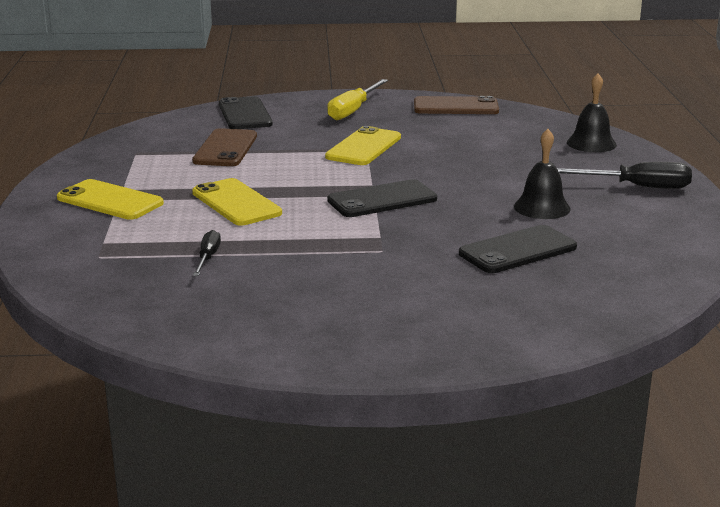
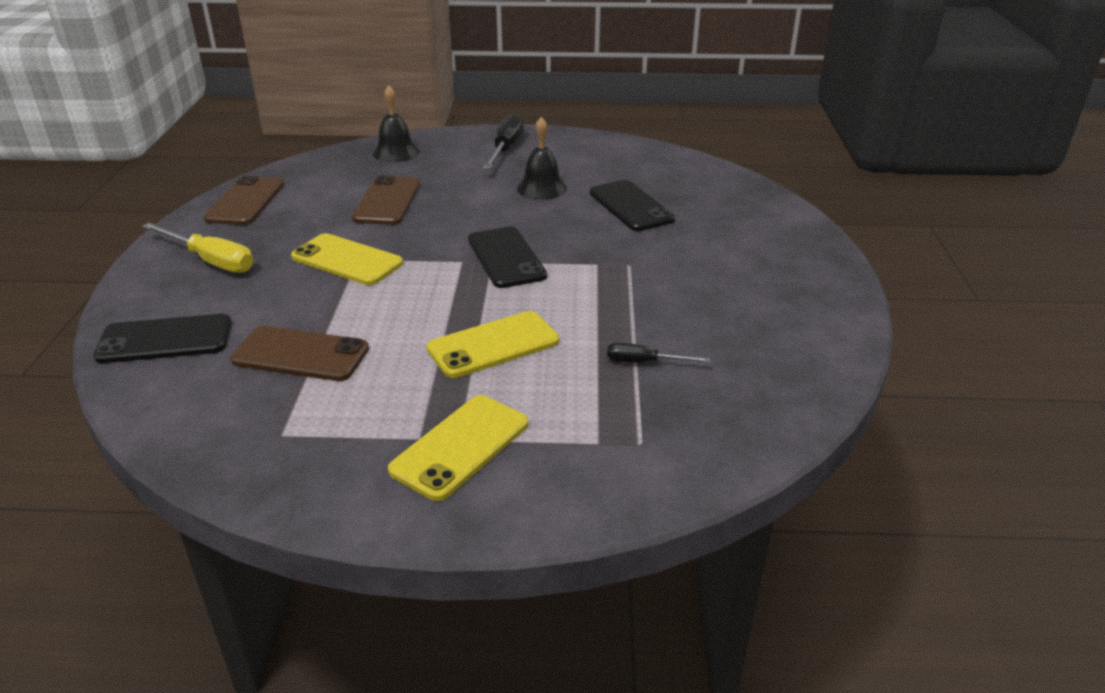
camera: 85 degrees left, 10 degrees up
(478, 150) = (387, 201): none -> brown phone

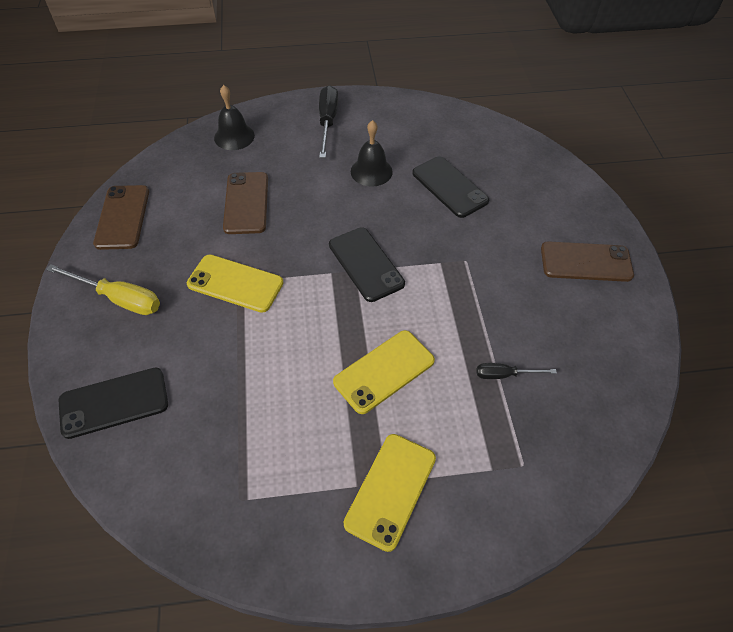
camera: 10 degrees left, 20 degrees up
(300, 355) = (233, 404): brown phone -> brown phone (586, 262)

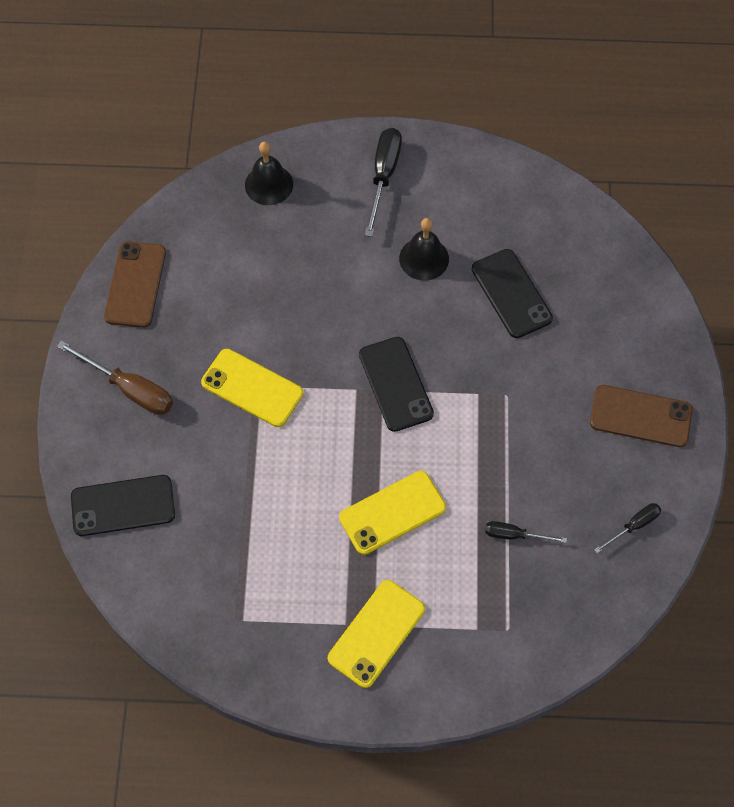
camera: 10 degrees right, 10 degrees up
(118, 298) = (129, 389): yellow screwdriver -> brown screwdriver
(246, 203) = (274, 284): brown phone -> none
(611, 351) = (633, 526): none -> black screwdriver

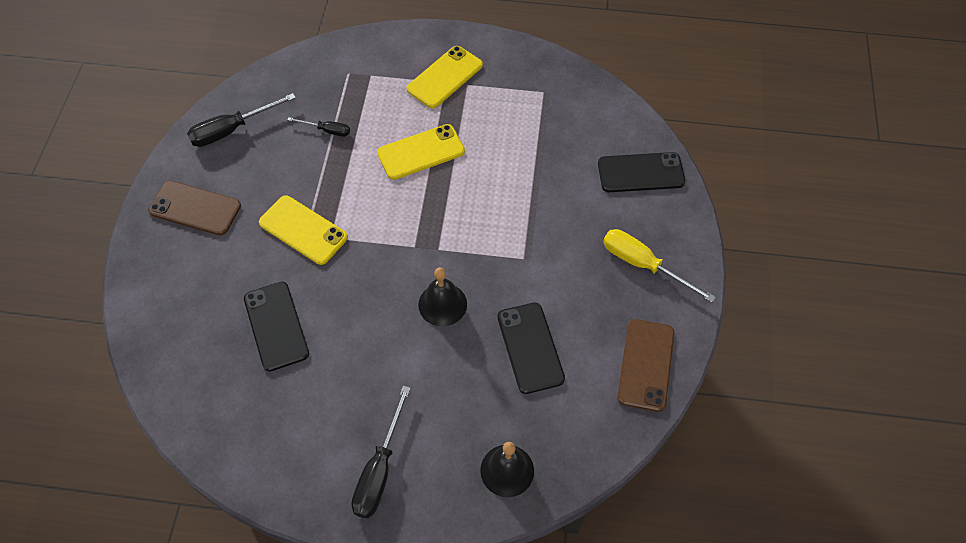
camera: 175 degrees left, 5 degrees down
(129, 389) = (643, 265): brown screwdriver -> yellow screwdriver
(252, 388) = (531, 257): yellow phone -> yellow phone (303, 230)
(395, 384) = (402, 251): black phone -> black phone (530, 347)
(424, 258) = (354, 369): black bell -> black bell (442, 304)
(633, 526) = (232, 130): black screwdriver -> black screwdriver, size x1.74

